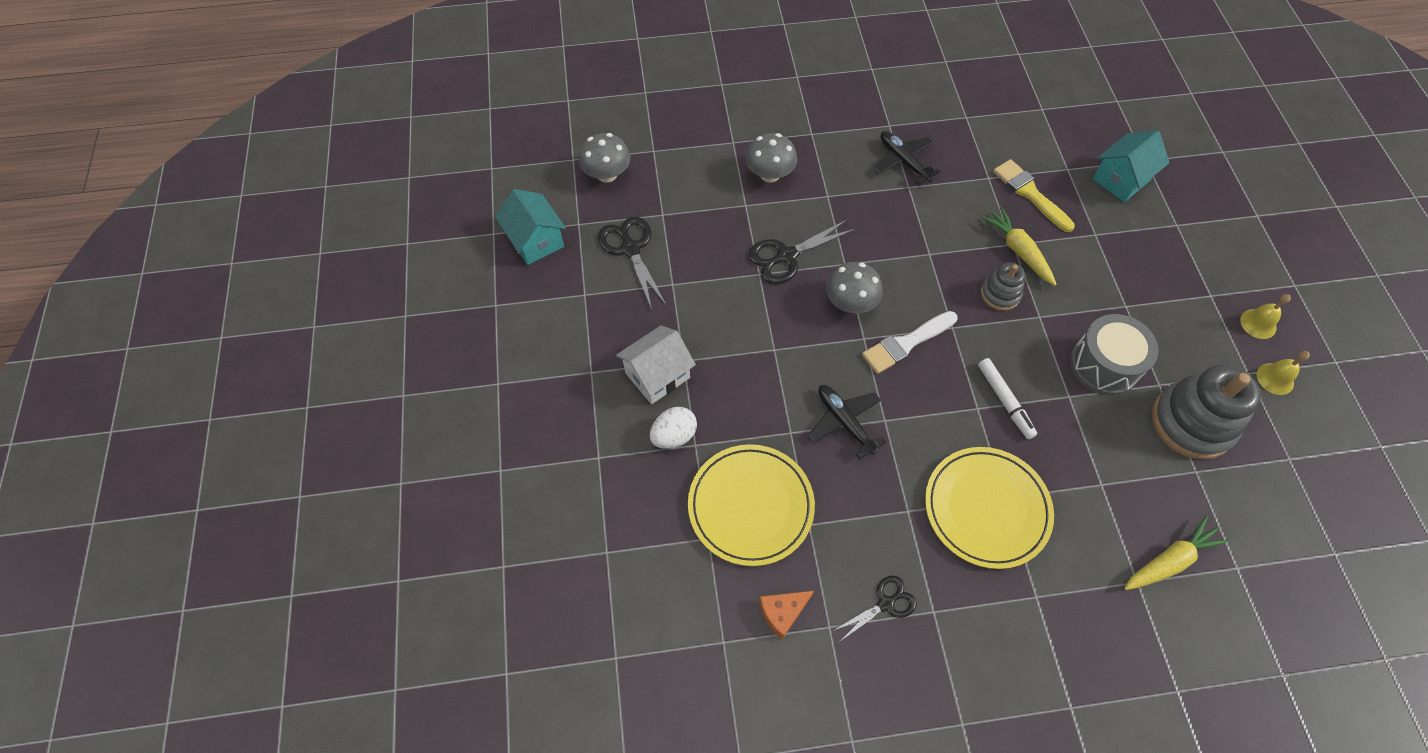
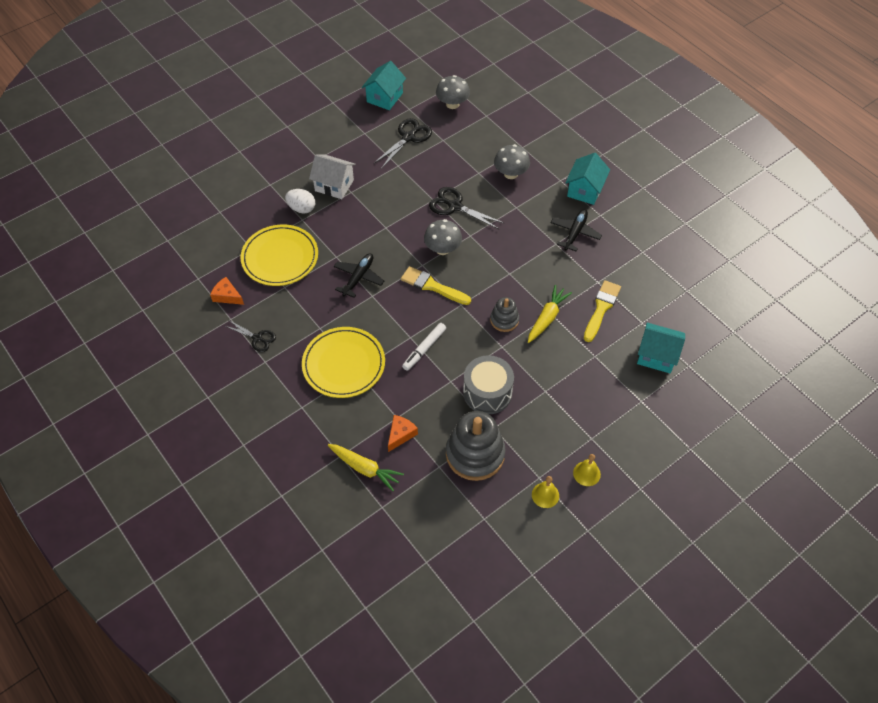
camera: 60 degrees right, 5 degrees down
(843, 119) = (585, 190): none -> turquoise house
(906, 344) = (432, 286): white brush -> yellow brush
(1131, 492) = (400, 434): none -> orange cheese

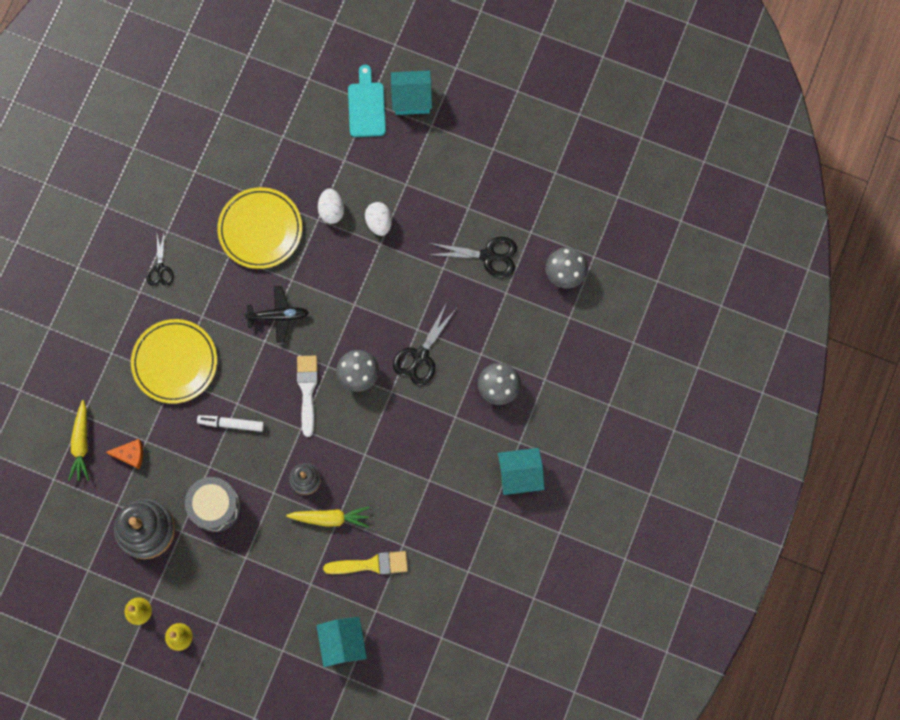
camera: 60 degrees right, 20 degrees up
(227, 296) = (190, 211): orange cheese -> none
(241, 154) = (366, 106): none -> turquoise cutting board
(334, 185) = (379, 222): white house -> white egg
(384, 97) = (532, 197): turquoise house -> turquoise house (412, 99)
(432, 286) = (307, 390): yellow brush -> white brush
(455, 206) = (420, 356): black scissors -> black scissors turned 150 degrees counterclockwise
(575, 233) = (454, 493): black plane -> none

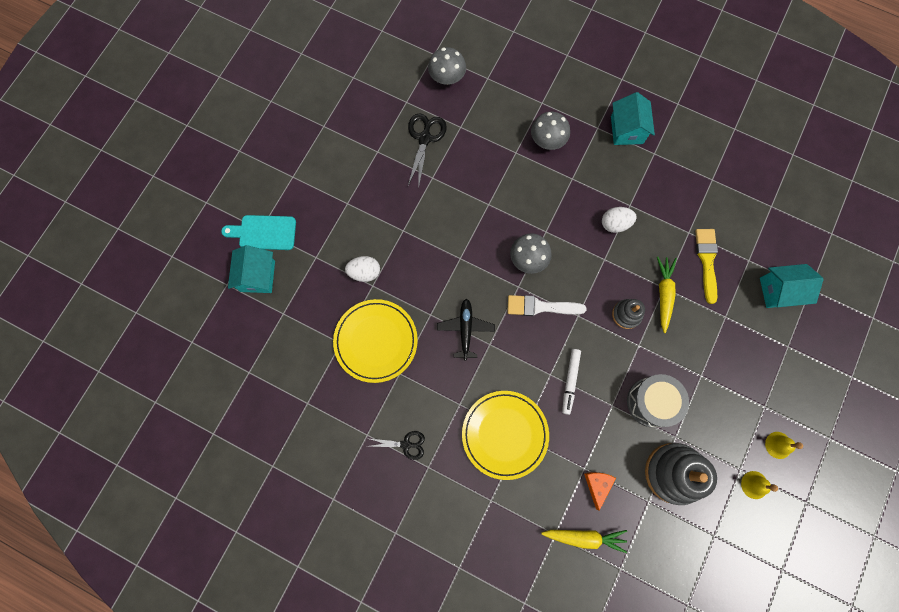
camera: 85 degrees left, 0 degrees up
(379, 222) = (382, 230): white egg -> white egg (615, 224)
(412, 99) = (263, 191): turquoise house -> turquoise house (258, 276)
(420, 356) = (514, 203): black scissors -> none

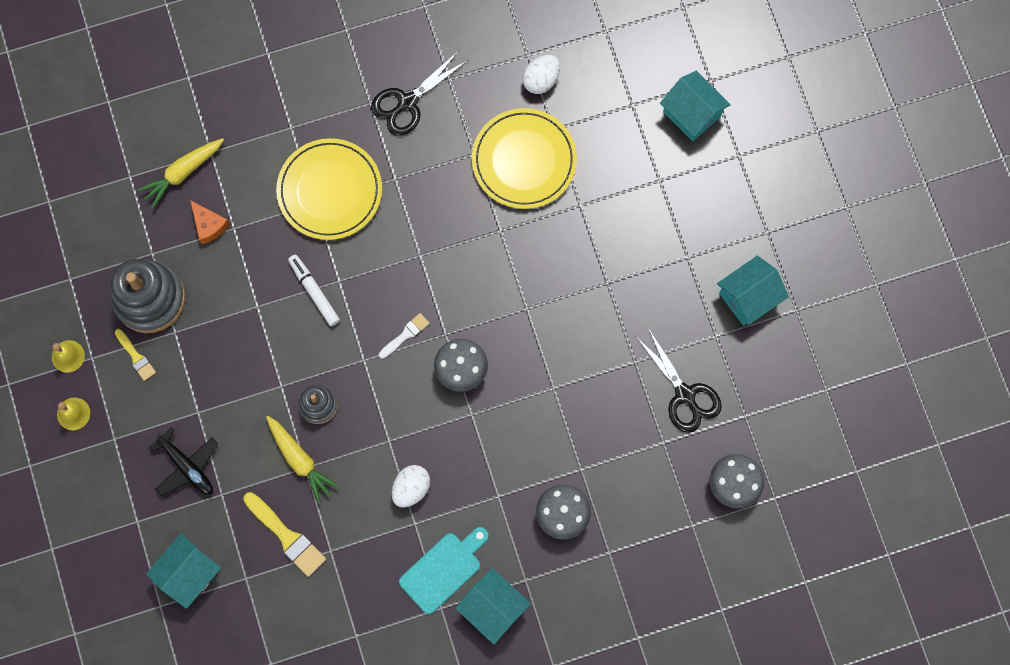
camera: 135 degrees right, 0 degrees up
(264, 232) = (731, 156): turquoise cutting board -> turquoise cutting board (443, 570)
(339, 154) = (748, 297): none -> turquoise house
(364, 272) = (600, 210): white egg -> white egg (541, 80)
(406, 444) = (407, 102): black scissors -> black scissors, size x1.55
(465, 329) = (454, 247): black plane -> black plane (187, 466)
(540, 307) = (405, 335): white brush -> white brush, size x0.59
(651, 402) = (223, 343): grey drum -> none
(711, 444) = (136, 357): none -> yellow brush

